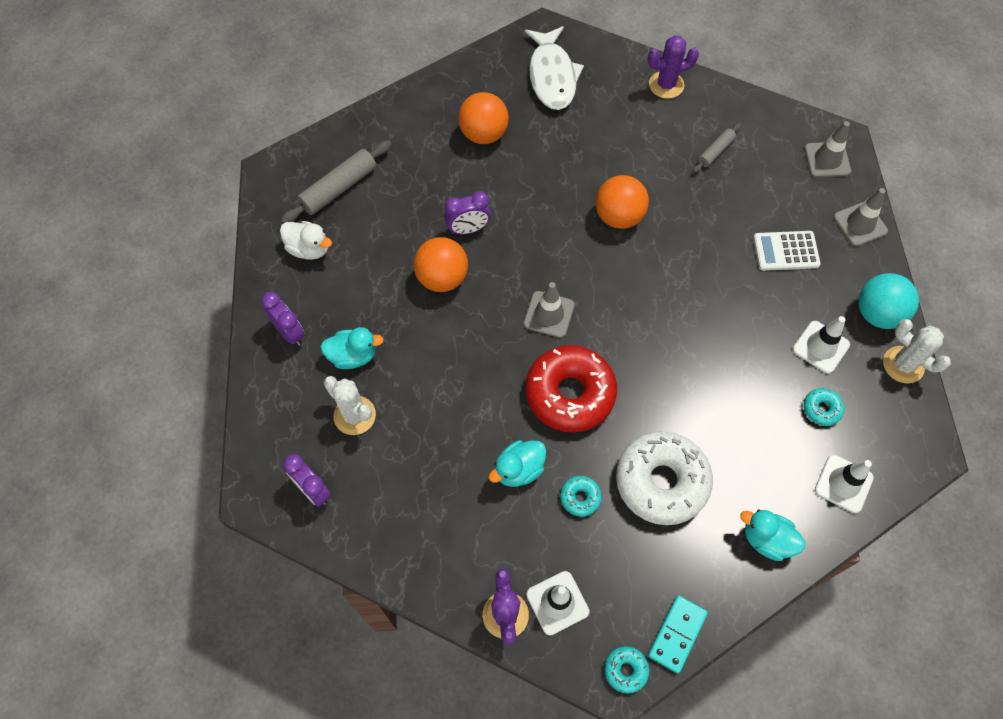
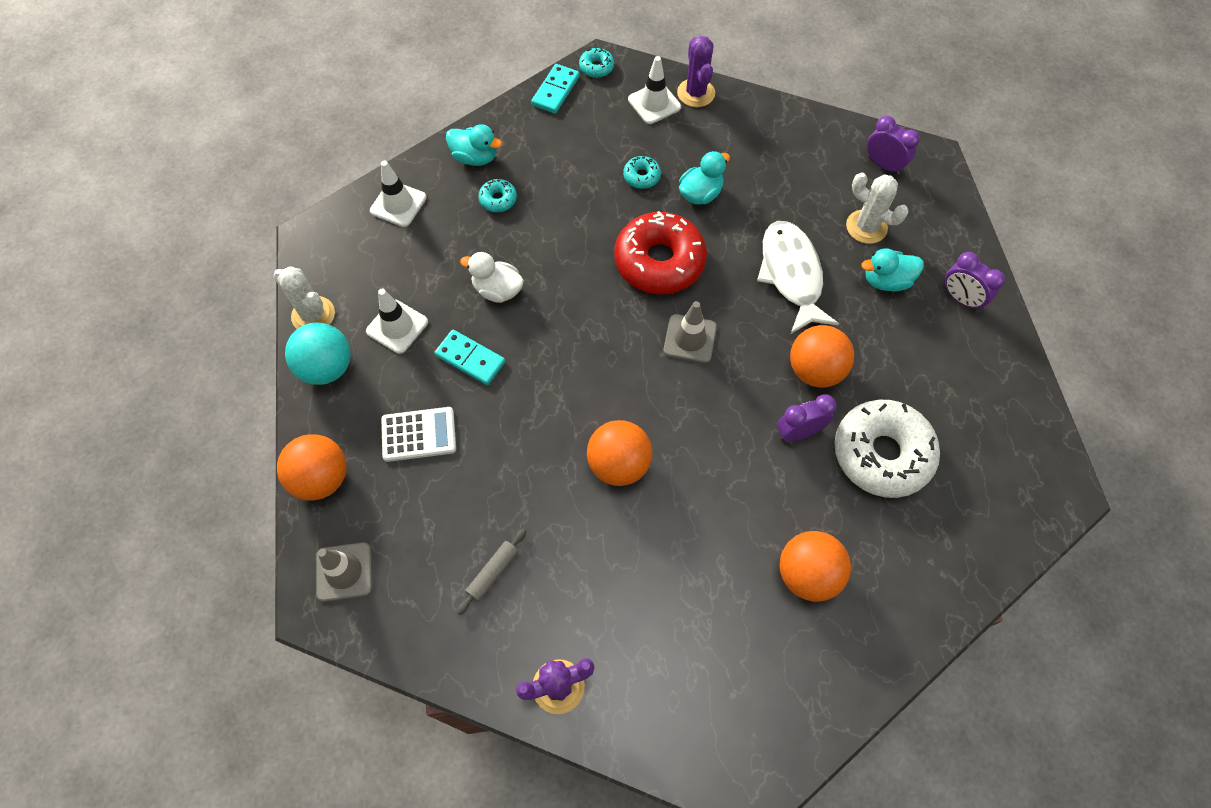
camera: 175 degrees right, 0 degrees up
(309, 249) = (976, 393): white duck -> white duck (497, 290)
(339, 188) = (971, 475): grey rolling pin -> none
(552, 76) = (727, 688): white fish -> white fish (791, 274)
(661, 482) = (567, 194): white donut -> white donut (881, 454)
(749, 311) = (470, 359): none -> turquoise domino
(821, 409) = (407, 266): turquoise donut -> turquoise donut (498, 199)
(860, 224) = (321, 478): grey traffic cone -> orange ball

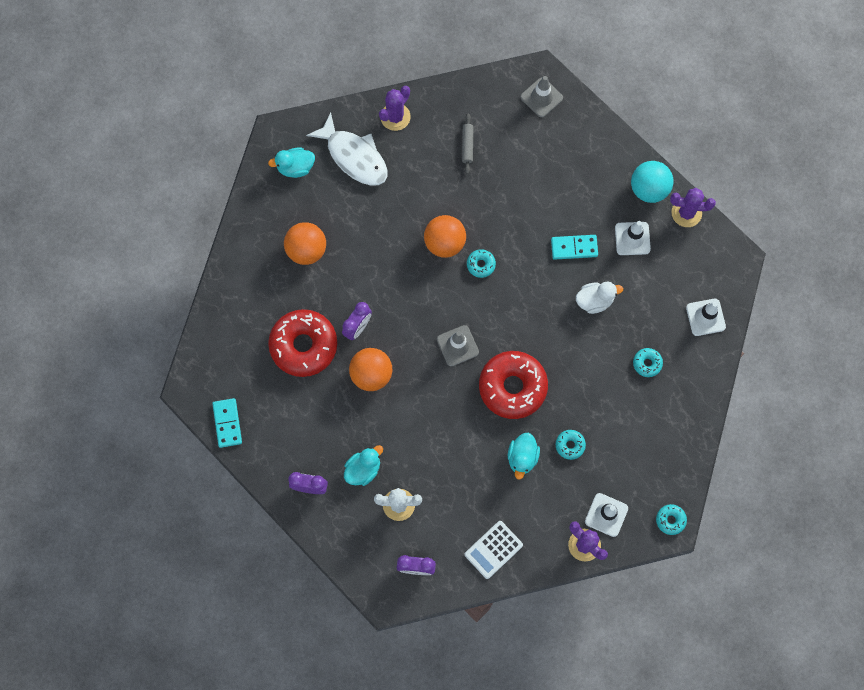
camera: 145 degrees right, 10 degrees up
(313, 315) = (686, 213): white cactus -> purple cactus
(321, 478) = (595, 132): orange ball -> none
(419, 434) = (565, 187): white calculator -> white calculator (493, 549)
(475, 157) = (688, 385): turquoise duck -> turquoise duck (295, 167)
(555, 91) = (682, 478): turquoise domino -> turquoise domino (227, 423)
(594, 410) = (481, 265): none -> turquoise donut
(791, 274) = (425, 433): white fish -> white fish (354, 156)
(881, 454) = (303, 345): white donut -> red donut

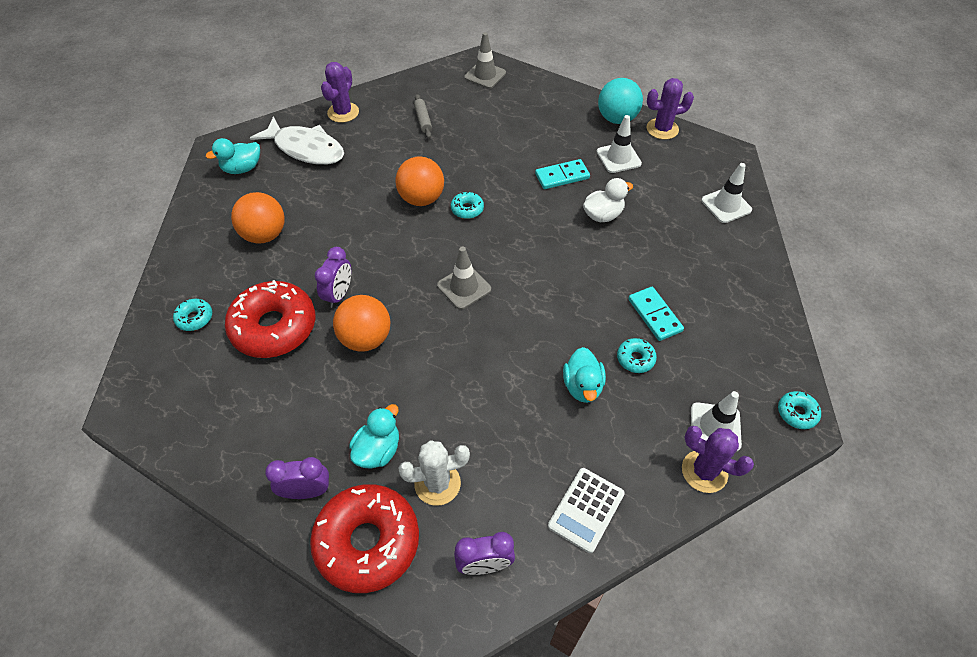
camera: 15 degrees left, 20 degrees down
(227, 423) = (179, 438): turquoise domino -> turquoise domino (655, 315)
(512, 387) = (543, 314): red donut -> red donut (367, 542)
(647, 363) = (686, 258): turquoise donut -> turquoise donut (195, 318)

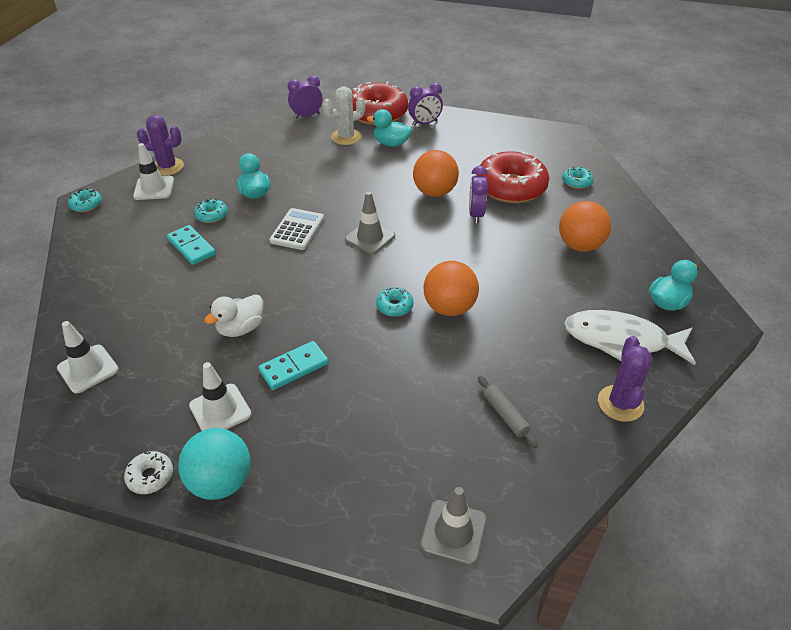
camera: 165 degrees right, 10 degrees down
(378, 450) = (391, 143): turquoise duck -> turquoise duck turned 90 degrees clockwise
(586, 510) = (249, 141): white calculator -> white calculator (297, 230)
(662, 129) = (150, 476): purple cactus -> white donut

